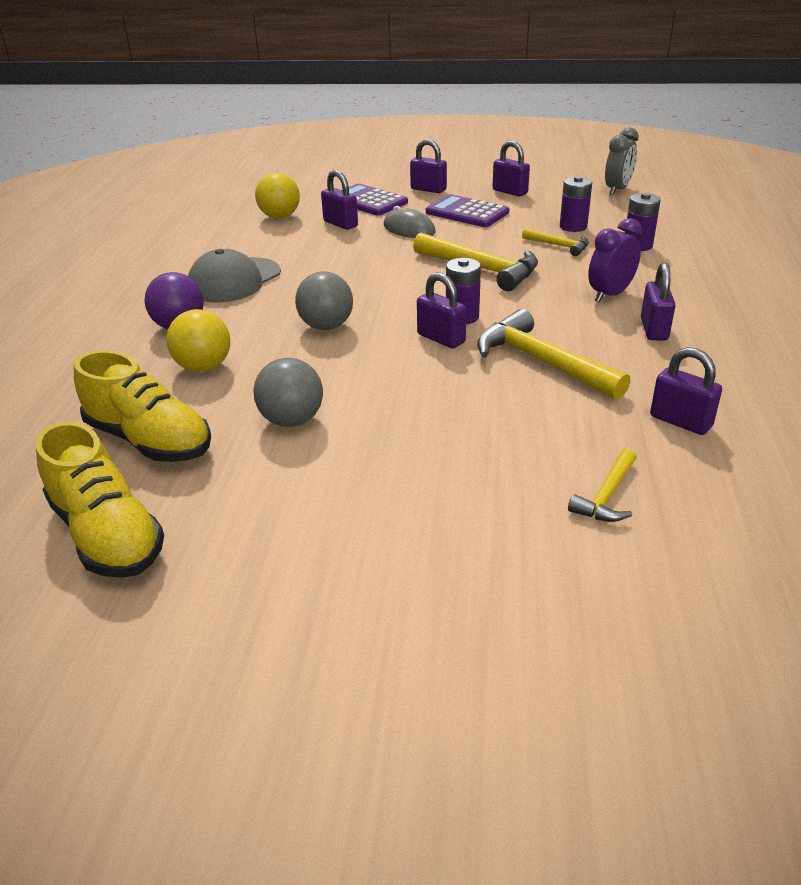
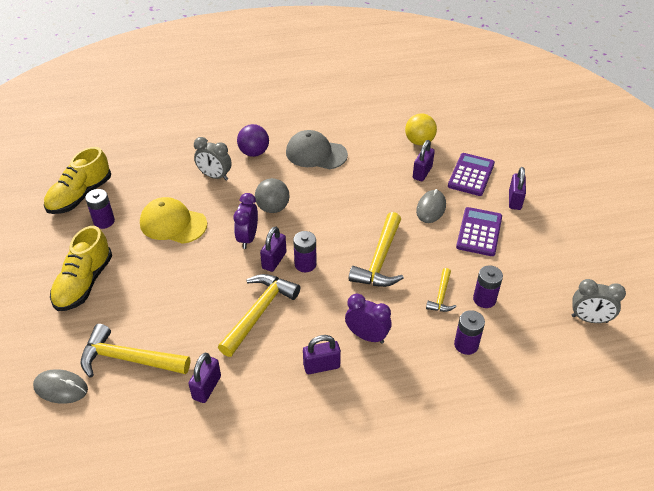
camera: 70 degrees right, 10 degrees up
(150, 440) = (146, 182): yellow shoe -> yellow shoe (84, 283)
(204, 367) = (215, 176): yellow ball -> grey clock
(221, 503) = (104, 221): none -> purple battery
(292, 420) = (173, 223): grey ball -> yellow cap
(379, 354) = (248, 238): none -> purple clock
(510, 192) = (539, 248): purple padlock -> none
(607, 495) = (129, 359): yellow hammer -> yellow hammer, size x1.86
(663, 588) = (61, 388): none -> grey mouse

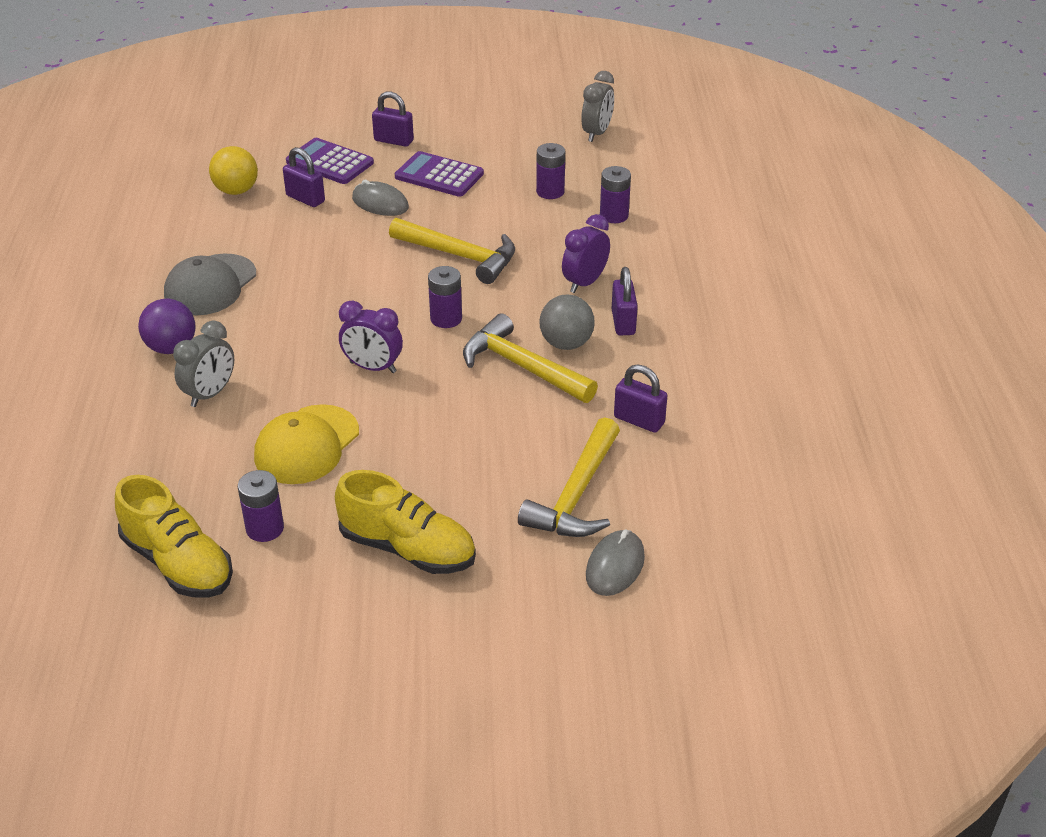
camera: 80 degrees left, 5 degrees down
(273, 208) = (317, 338): grey ball -> grey ball (566, 343)
(274, 260) = (428, 346): purple padlock -> none
(441, 296) = (536, 220): yellow hammer -> none

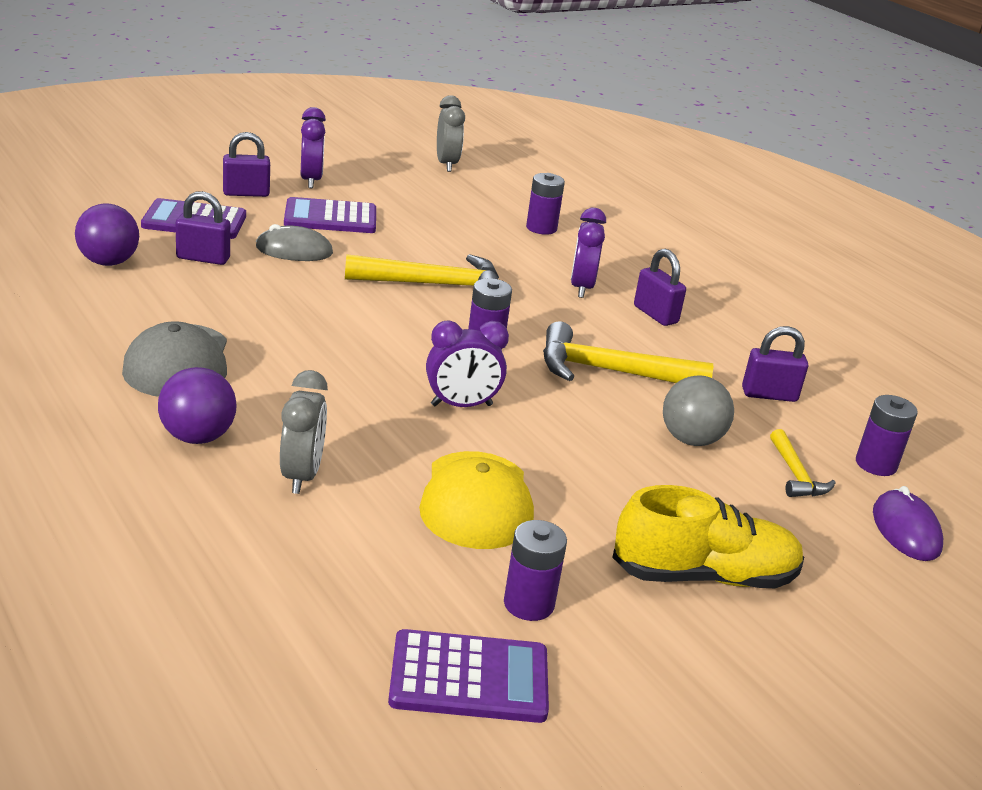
camera: 35 degrees left, 10 degrees down
(178, 563) = (469, 678): yellow shoe -> purple calculator
(236, 191) = (108, 262): yellow ball -> purple ball
(459, 135) = (311, 180): none -> purple clock
(550, 192) = (459, 217): purple battery -> purple battery (876, 464)
(566, 343) = (626, 342): grey ball -> grey ball (691, 439)
(576, 494) = (795, 474): yellow hammer -> yellow hammer, size x0.54
(615, 566) = (906, 530): grey mouse -> purple mouse

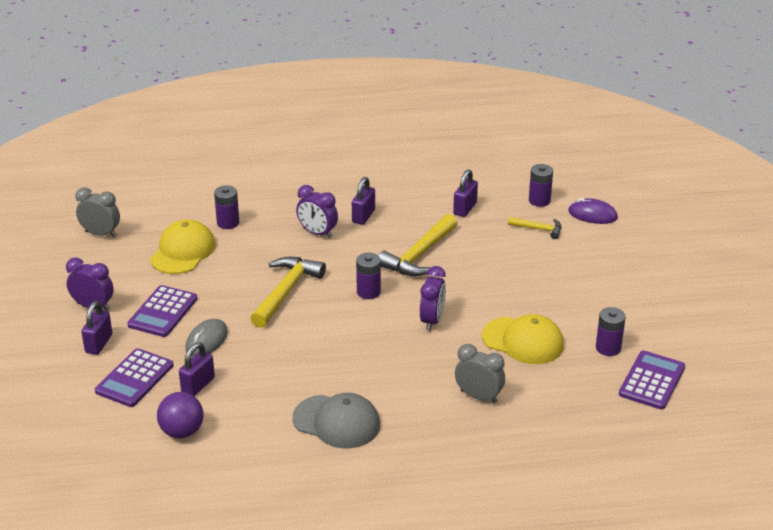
camera: 60 degrees left, 5 degrees up
(197, 437) = (425, 428): purple ball -> none
(457, 211) = (183, 251): none -> yellow cap
(655, 314) = (363, 216): purple padlock -> purple padlock turned 60 degrees counterclockwise
(691, 439) = (496, 251): grey ball -> none
(704, 575) = (605, 288): yellow shoe -> none

